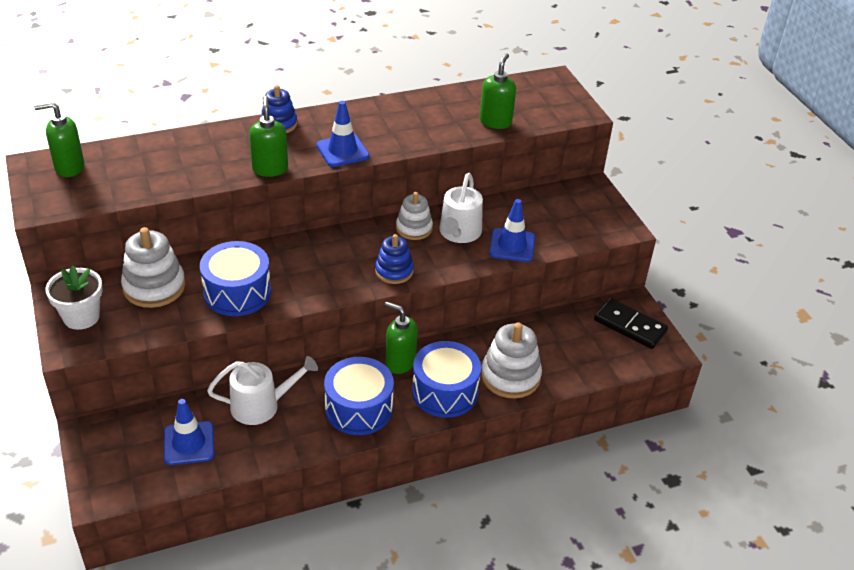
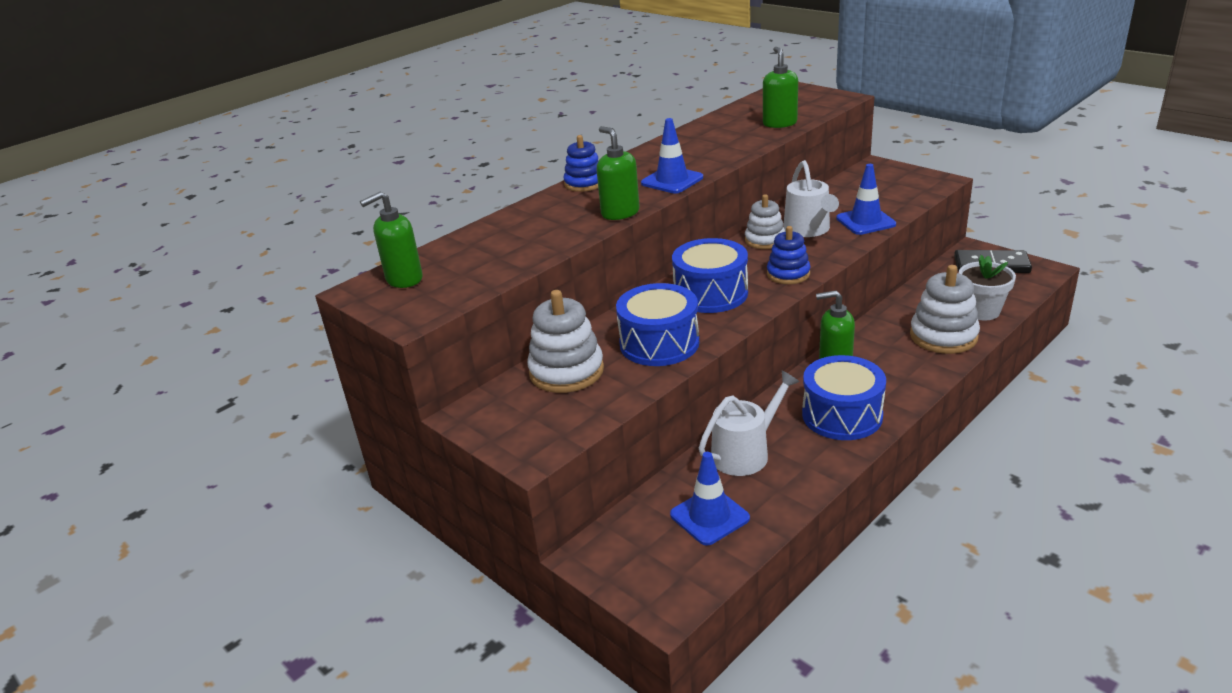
camera: 20 degrees left, 10 degrees down
(81, 317) = (515, 425): white flower pot -> white flower pot (981, 311)
(445, 392) = (902, 370): blue drum -> blue drum (710, 293)

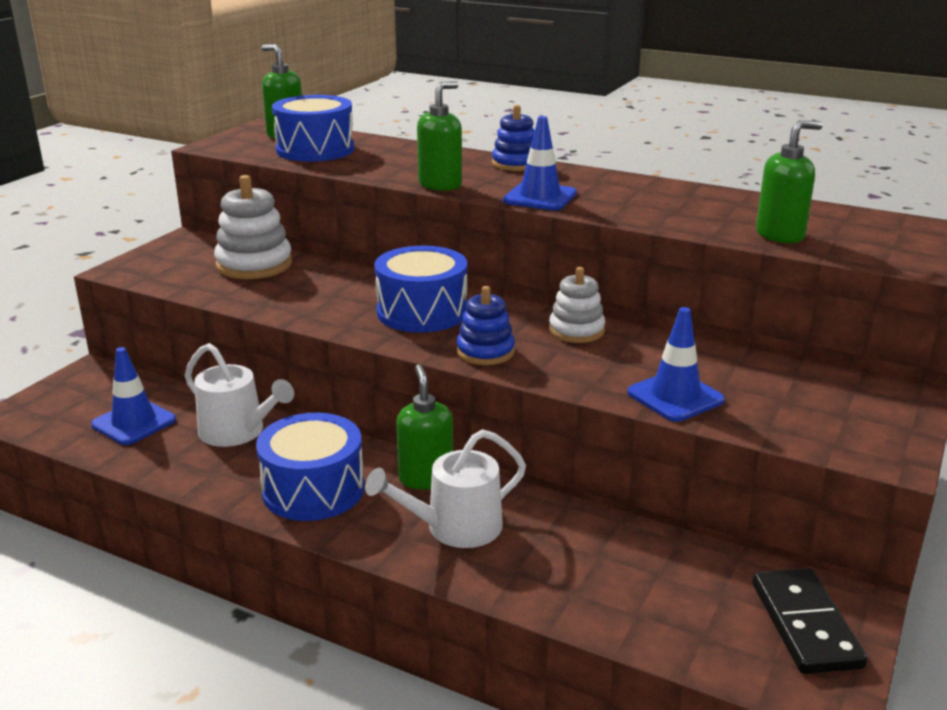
camera: 70 degrees right, 5 degrees down
(659, 343) = (308, 298): blue drum -> blue drum (315, 150)
(808, 229) = (624, 356): white watering can -> white watering can (455, 527)
(943, 336) = (530, 569): white stacking toy -> none
(981, 311) = (626, 610): white flower pot -> none

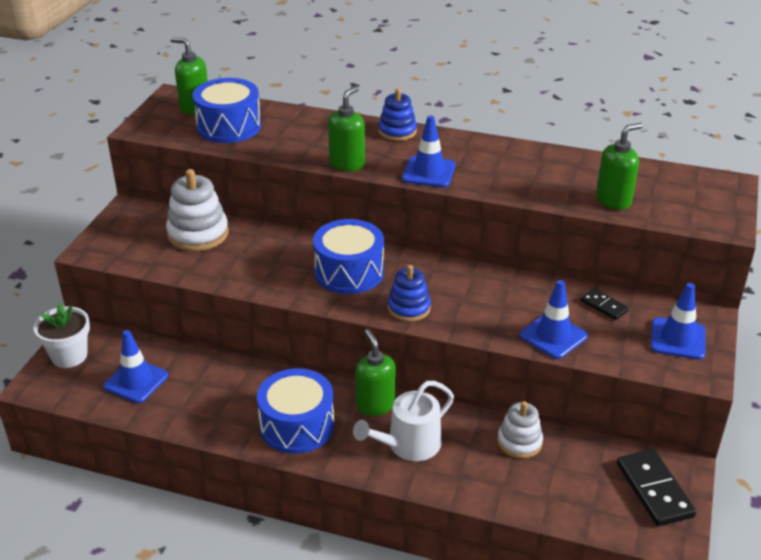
camera: 10 degrees left, 10 degrees up
(69, 390) = (69, 356): none -> white flower pot
(237, 432) = (220, 380): white watering can -> none
(576, 330) = (469, 279): white stacking toy -> white stacking toy (519, 442)
(756, 372) = (604, 306): none -> black domino
(858, 416) = (677, 339): none -> blue traffic cone

